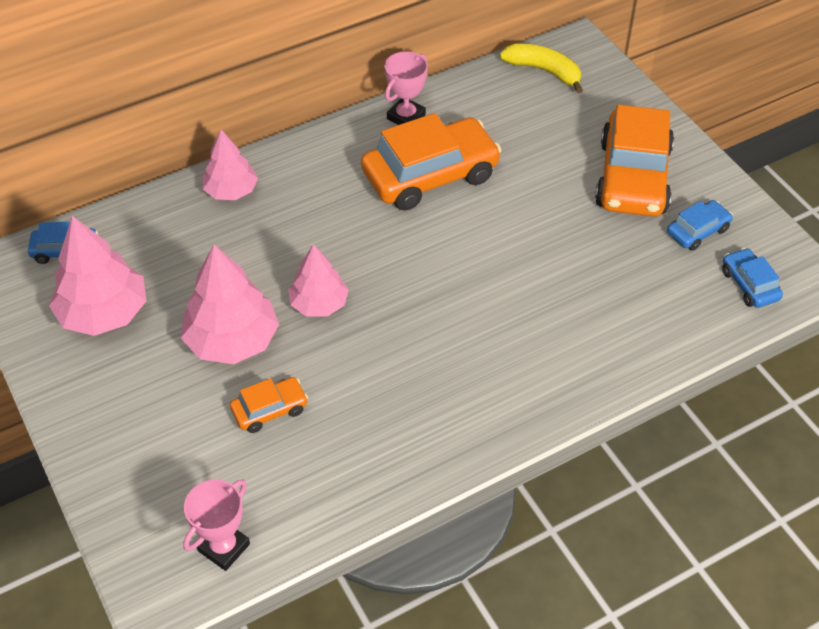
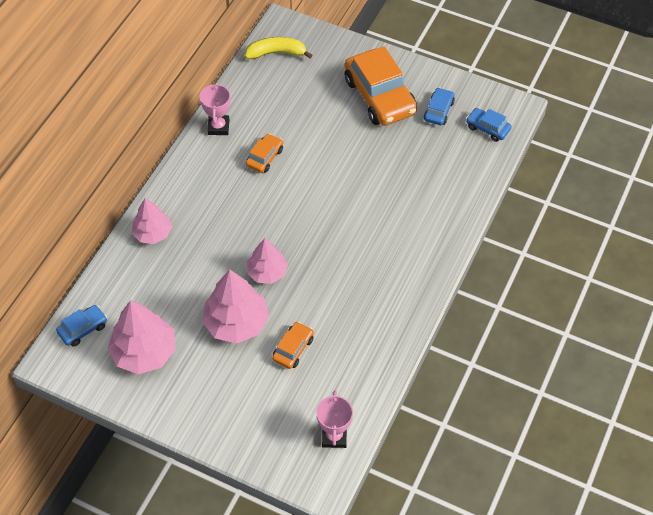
camera: 35 degrees left, 5 degrees up
(430, 175) = (265, 157): orange car -> orange car, size x0.48

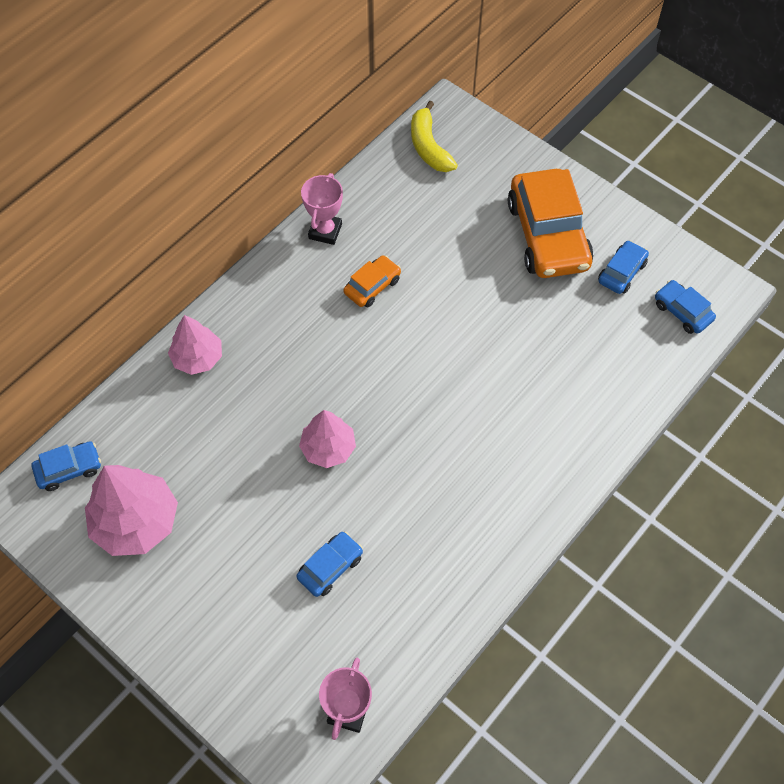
camera: 15 degrees right, 5 degrees up
(236, 322) = (267, 510): pink tree -> none
(276, 53) = (429, 147): yellow banana -> yellow banana turned 120 degrees counterclockwise
(293, 349) = (330, 567): orange car -> blue car

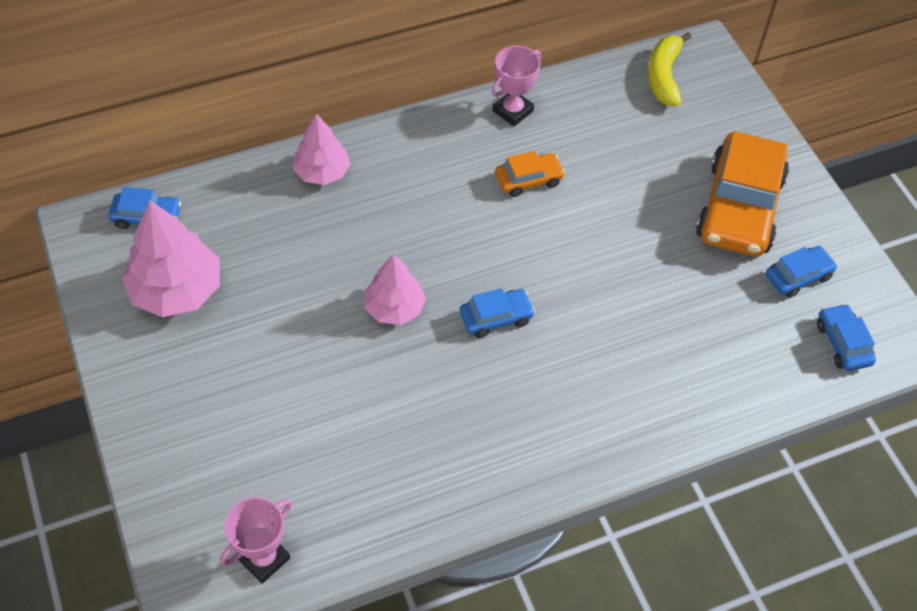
camera: 25 degrees right, 5 degrees down
(330, 567) = (329, 417): blue car -> blue car (496, 318)

